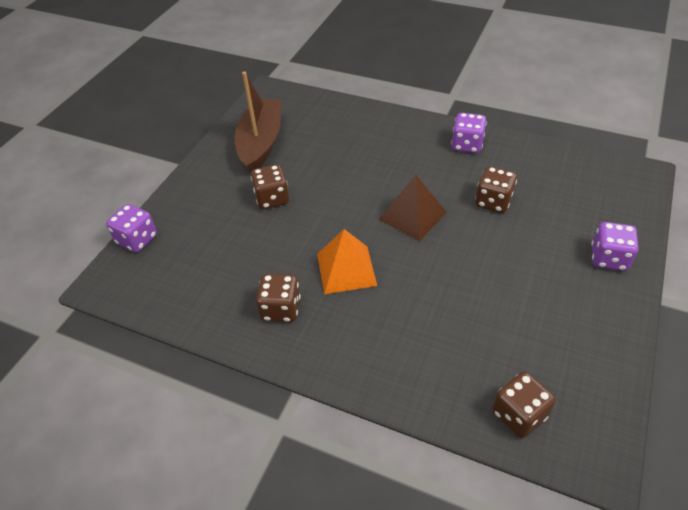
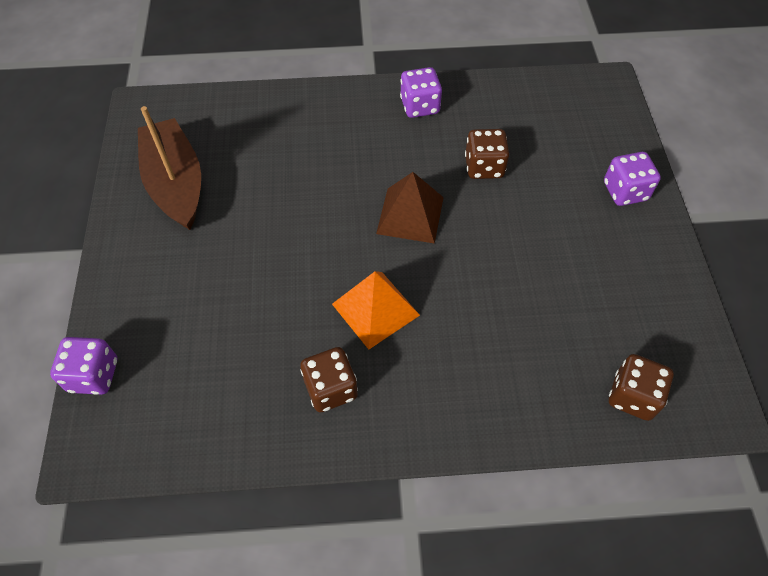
camera: 30 degrees left, 10 degrees up
(272, 198) = (236, 253): brown dice -> none

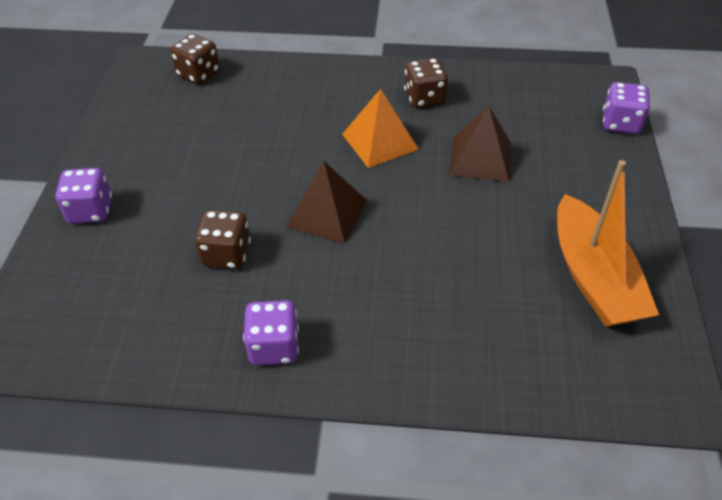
camera: 170 degrees left, 10 degrees down
(176, 183) = (593, 277): brown boat -> orange boat
(264, 299) = (480, 158): none -> brown pyramid

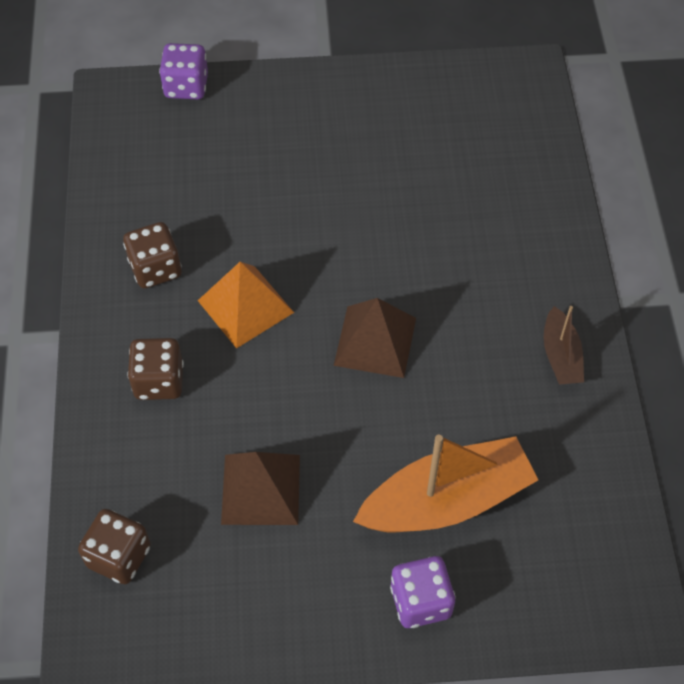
camera: 100 degrees left, 10 degrees up
(226, 254) = (456, 427): brown dice -> brown dice (159, 381)
(274, 347) = (560, 356): purple dice -> brown boat
(480, 158) = (262, 207): brown pyramid -> brown pyramid (261, 489)
(593, 277) = (415, 117): orange boat -> orange boat (446, 500)

